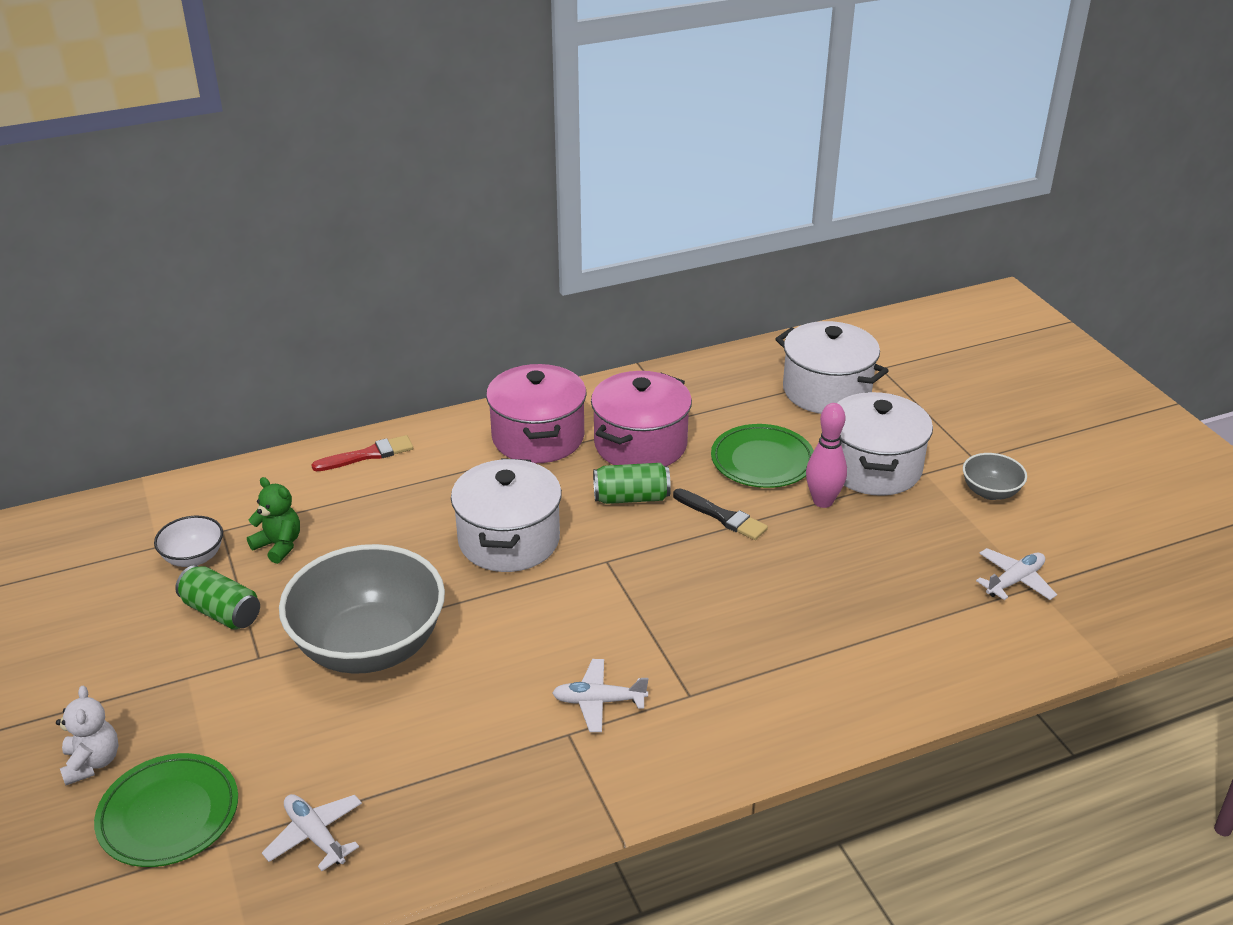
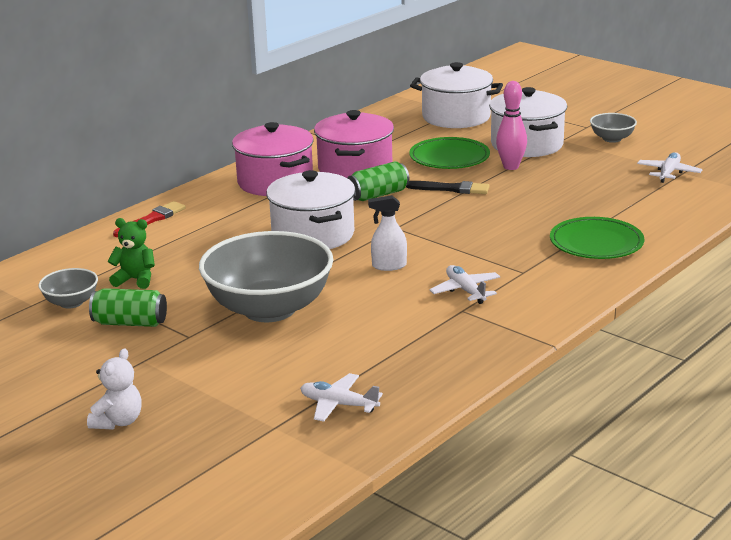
camera: 25 degrees left, 10 degrees down
(92, 762) = (118, 422): white teddy bear -> white teddy bear turned 60 degrees clockwise
(169, 814) = (213, 427): green plate -> green plate (596, 243)
(193, 557) = (71, 302): white bowl -> grey bowl
(548, 624) = (389, 266): none -> white spray bottle
(598, 701) = (465, 291): white plane -> white plane turned 90 degrees clockwise

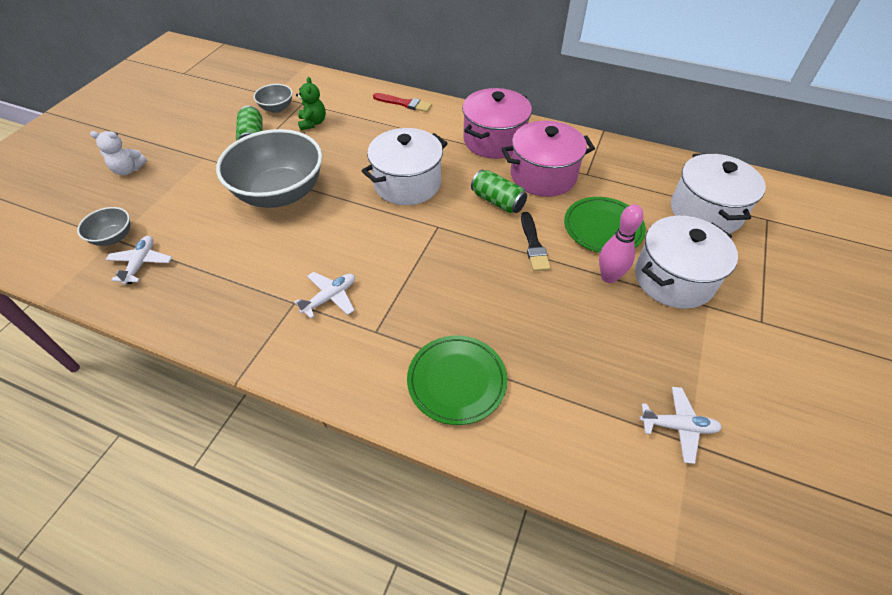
camera: 70 degrees right, 25 degrees up
(389, 266) = (364, 239): white spray bottle -> none
(612, 139) = (743, 352): grey bowl -> grey bowl (113, 237)

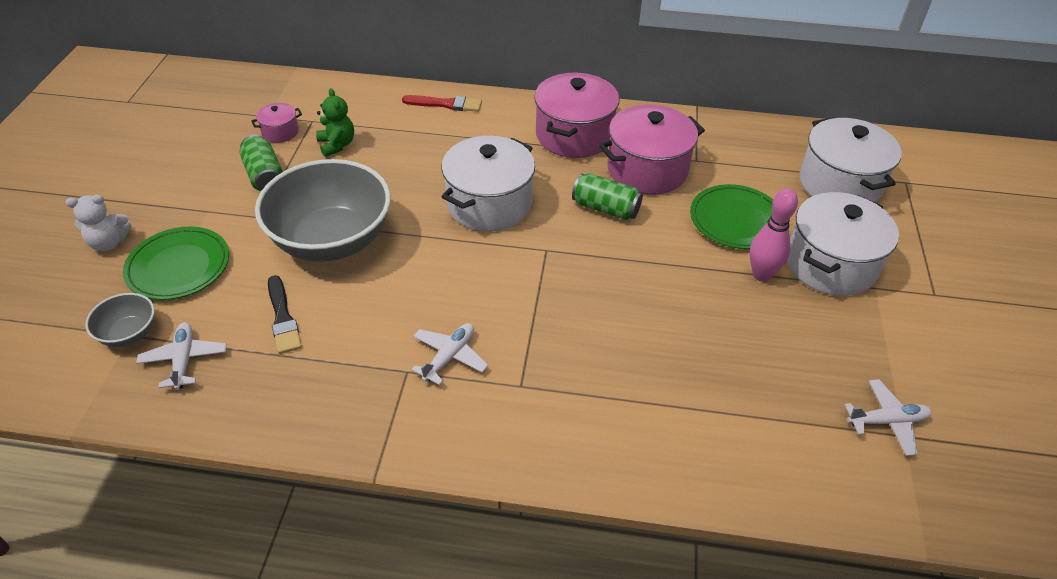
camera: 15 degrees left, 5 degrees down
(277, 108) = (280, 132): grey bowl -> pink pot
(456, 381) = (636, 423): green plate -> green plate (179, 267)
(533, 244) = (665, 252): black brush -> black brush (283, 318)

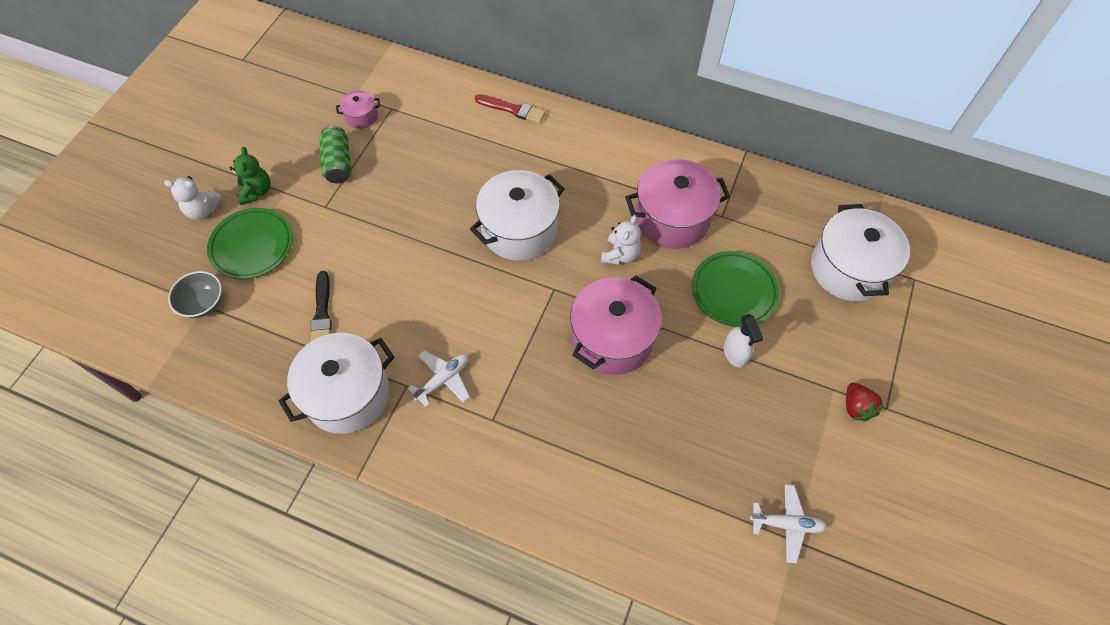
camera: 15 degrees right, 15 degrees up
(184, 360) = (240, 337): white plane -> none
(332, 240) = (378, 243): grey bowl -> none
(337, 145) = (406, 140): green teddy bear -> green teddy bear (256, 191)
(574, 135) = (618, 166): pink pot -> pink pot (612, 338)
(605, 208) = (620, 254): green can -> white teddy bear
(761, 275) = (735, 354): pink bowling pin -> white spray bottle
(831, 264) = (803, 356): white pot -> white pot (348, 394)
(905, 299) = (856, 407): none -> red strawberry

